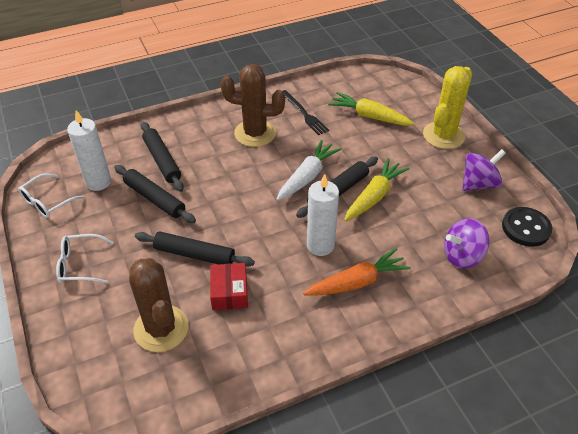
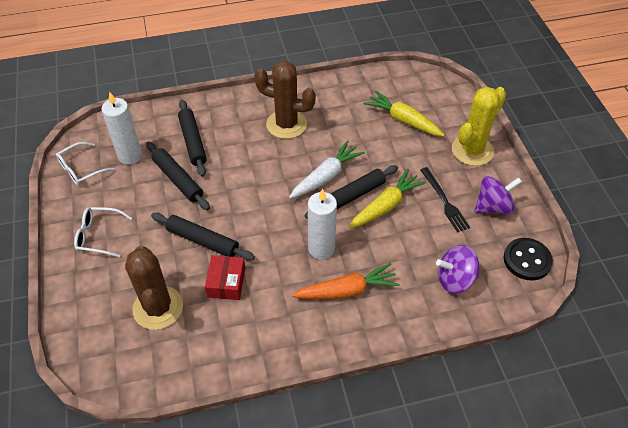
camera: 10 degrees right, 5 degrees up
(304, 114) = (339, 109): black fork -> black fork (444, 201)

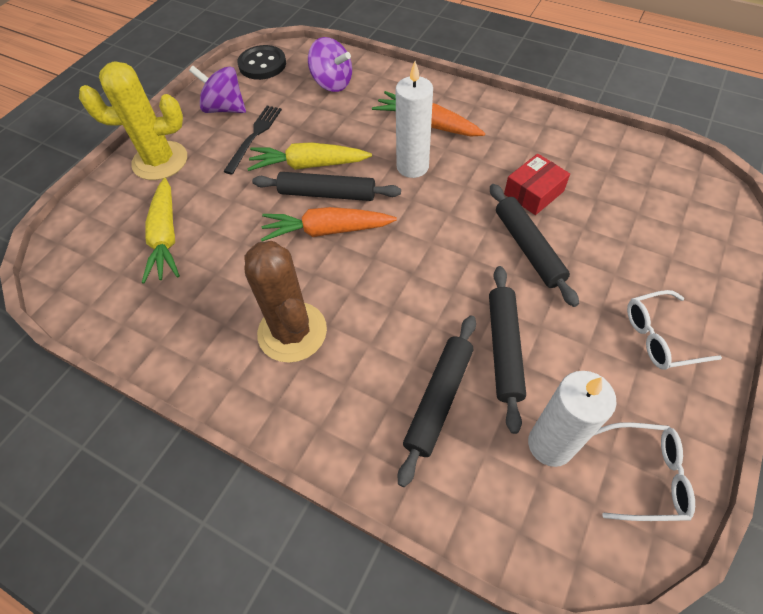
camera: 135 degrees left, 5 degrees up
(98, 235) = (660, 337): white glasses -> white glasses turned 120 degrees clockwise
(158, 308) = (623, 211): brown cactus -> none
(326, 176) = (327, 231): white carrot -> orange carrot

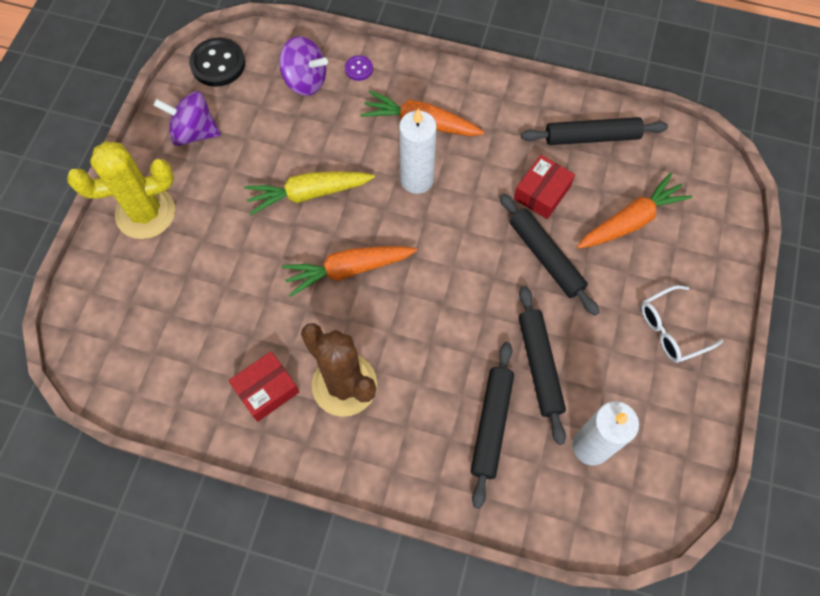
camera: 15 degrees left, 10 degrees up
(166, 237) = (186, 305): yellow carrot -> none
(213, 323) = (266, 390): none -> red box
(254, 136) = (239, 165): black fork -> none
(327, 194) = (337, 226): black rolling pin -> black rolling pin (591, 137)
(381, 80) = (359, 69): none -> purple button
(624, 228) = (631, 221): none -> orange carrot
(646, 475) = (669, 457): white glasses -> none

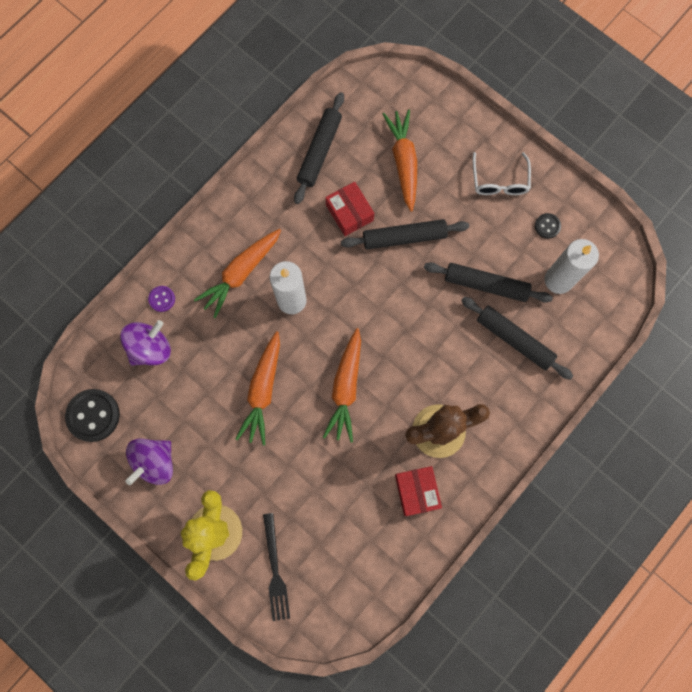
camera: 65 degrees left, 10 degrees up
(126, 284) = (275, 570): none -> black fork
(308, 194) = (263, 391): yellow carrot -> orange carrot
(649, 406) = (547, 226): none -> black button

